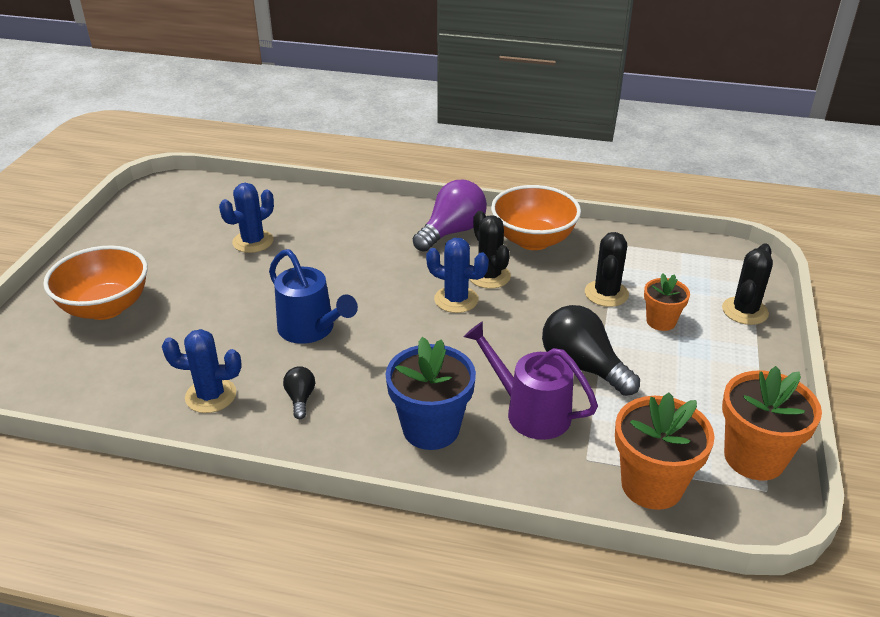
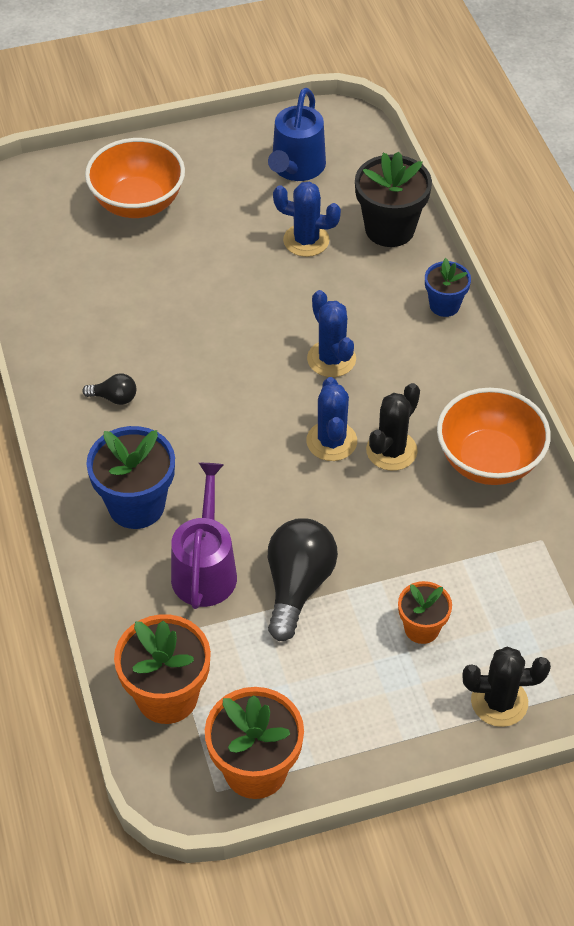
camera: 60 degrees right, 15 degrees up
(211, 396) = (79, 338): blue cactus -> blue cactus (331, 359)
(287, 204) = (389, 229): none -> black flower pot
(300, 399) = (114, 398): black light bulb -> black light bulb turned 45 degrees clockwise
(311, 330) = (207, 356): blue watering can -> blue watering can (296, 168)
(381, 208) = (444, 305): none -> blue flower pot
(452, 232) = (448, 385): purple light bulb -> none
(606, 293) = (436, 563): black cactus -> none

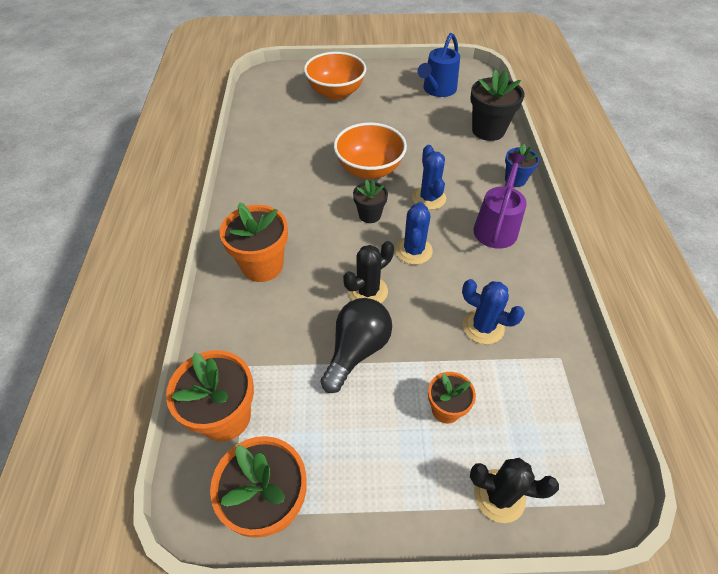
camera: 15 degrees right, 0 degrees up
(114, 398) = (277, 195): black light bulb -> none
(136, 505) = (262, 265): blue flower pot -> orange flower pot
(205, 568) = (293, 321): purple watering can -> purple watering can (497, 226)
(257, 402) = (370, 215): none -> black flower pot
(306, 240) = (432, 128): blue cactus -> blue cactus (483, 326)
(391, 451) = (455, 266): black cactus -> black cactus (368, 291)
(488, 461) = (527, 288): orange bowl -> orange bowl (369, 169)

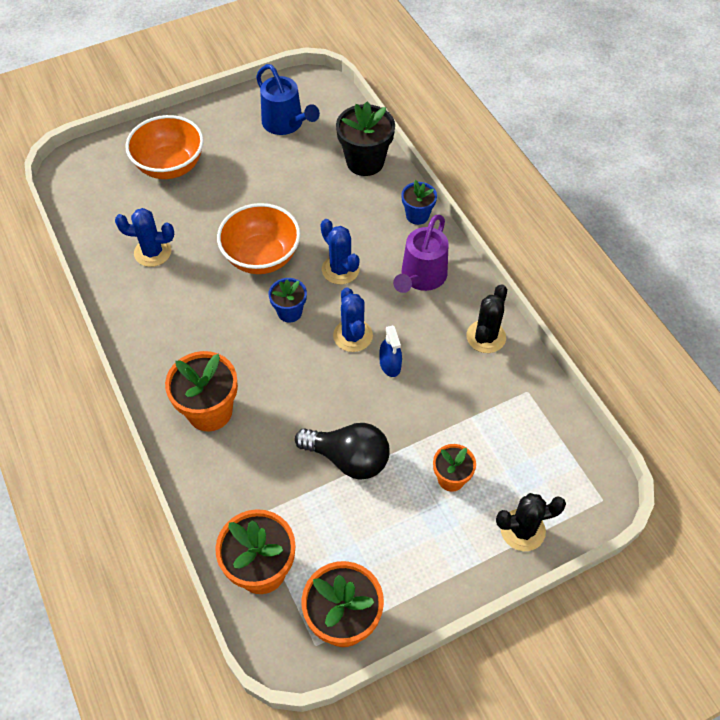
camera: 25 degrees left, 5 degrees up
(357, 350) = (348, 458): black light bulb -> black light bulb turned 105 degrees clockwise
(368, 291) = (329, 396): black cactus -> black cactus (486, 337)
(370, 215) = (289, 312): black flower pot -> blue flower pot
(435, 285) = (390, 364): none -> blue spray bottle
(437, 90) = (286, 124): blue watering can -> blue watering can turned 45 degrees counterclockwise
(483, 326) = (451, 389): blue cactus -> blue cactus (152, 252)
(497, 226) = (421, 278): purple watering can -> purple watering can turned 150 degrees counterclockwise

